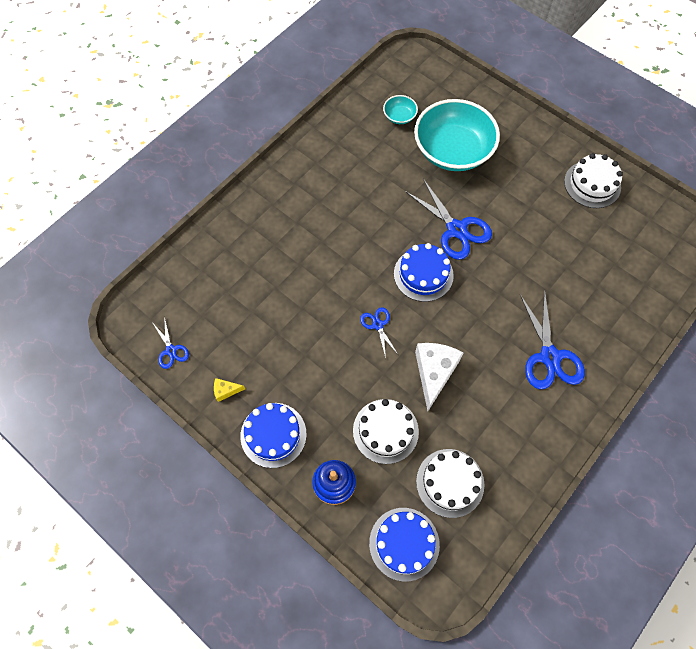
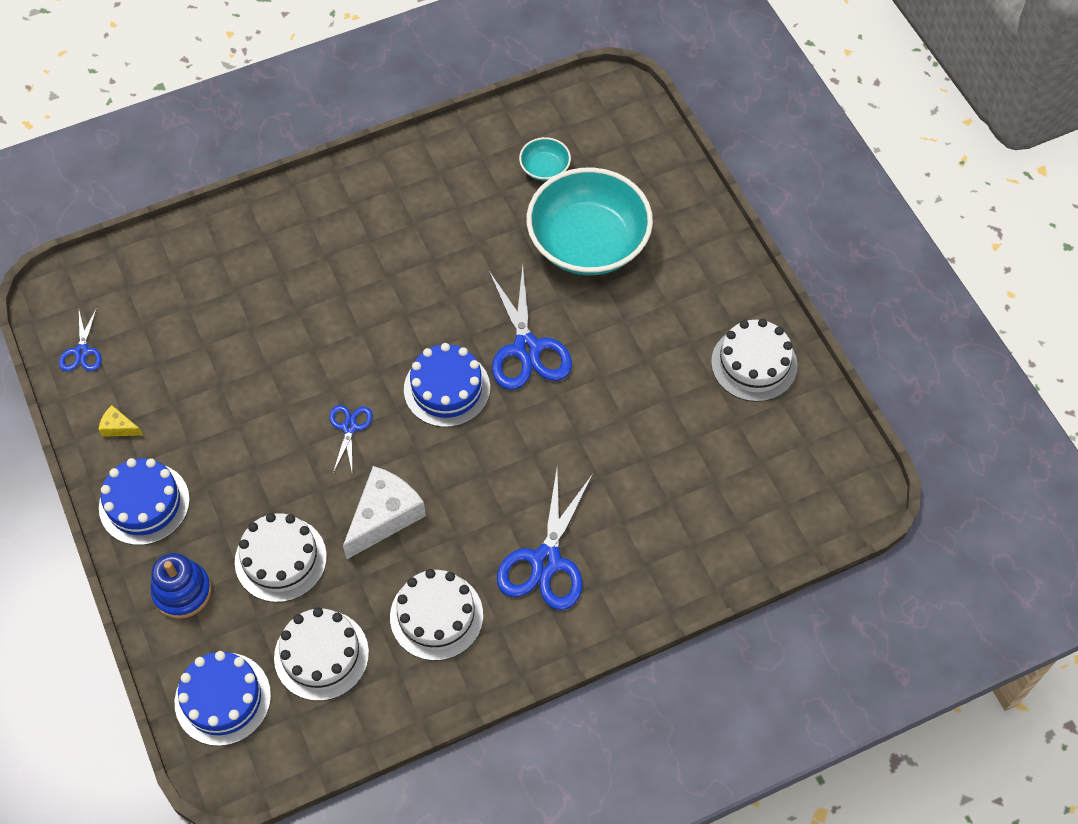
camera: 25 degrees right, 5 degrees down
(505, 422) = (436, 616): none -> white cake

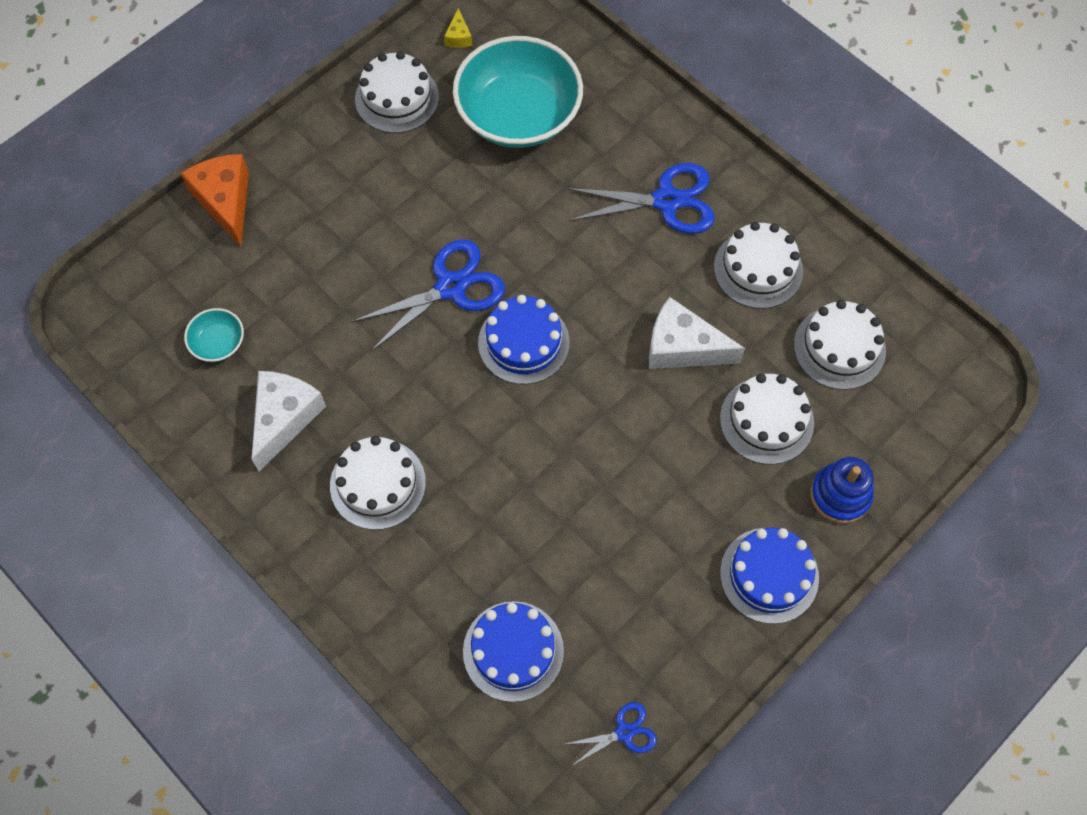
camera: 110 degrees left, 5 degrees up
(119, 427) = (697, 644): yellow cheese -> yellow cheese (458, 37)
(222, 699) = (920, 413): blue cake -> blue cake (513, 651)
(349, 427) = (602, 414): blue scissors -> none
(367, 245) = (377, 484): none -> white cake
(455, 197) = (284, 418): none -> white cheese
(588, 242) = (303, 273): turquoise bowl -> turquoise bowl (518, 115)
(685, 203) = (225, 201): none -> orange cheese

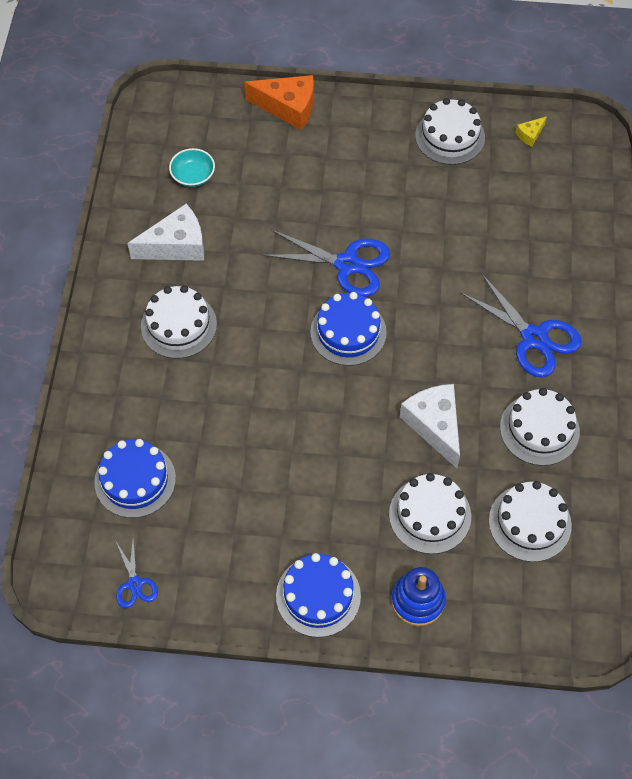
camera: 50 degrees right, 5 degrees down
(225, 201) = (288, 107): orange cheese -> orange cheese turned 75 degrees clockwise
(518, 115) = (508, 209): turquoise bowl -> none
(624, 733) = (134, 584): blue scissors -> blue scissors turned 45 degrees clockwise

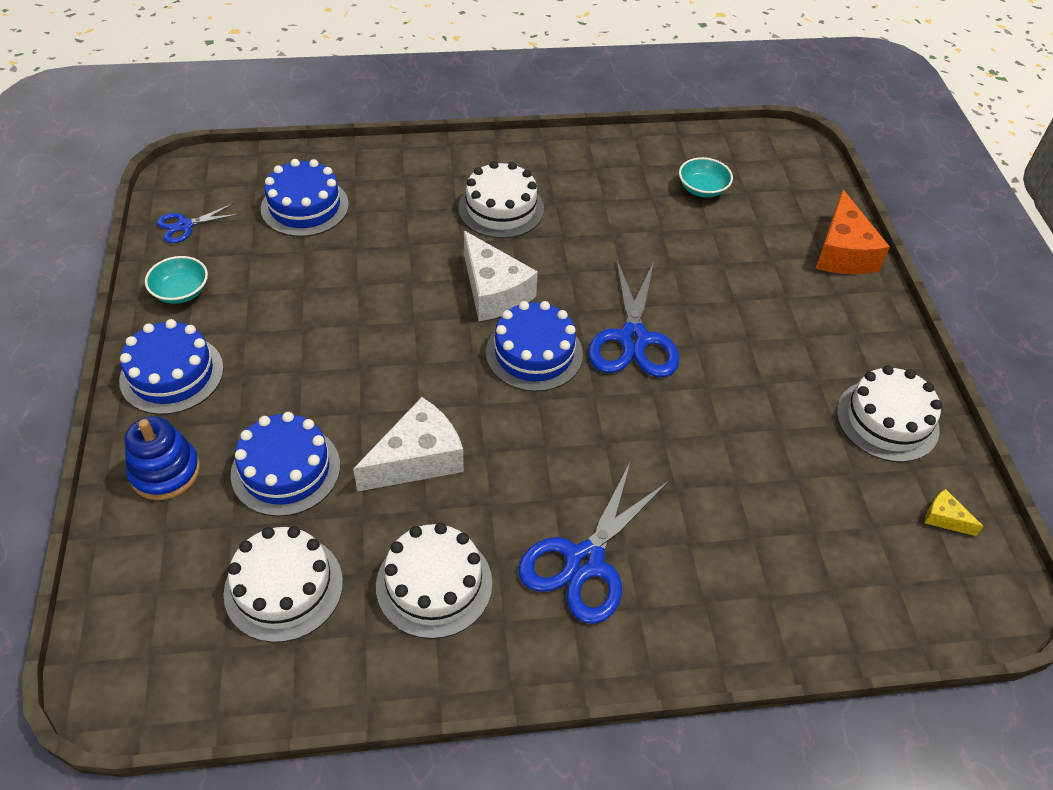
camera: 75 degrees right, 10 degrees down
(176, 245) = (604, 191): white cheese -> white cheese (494, 292)
(222, 588) = (181, 291): none -> turquoise bowl
(430, 515) = (286, 470): white cake -> blue cake

